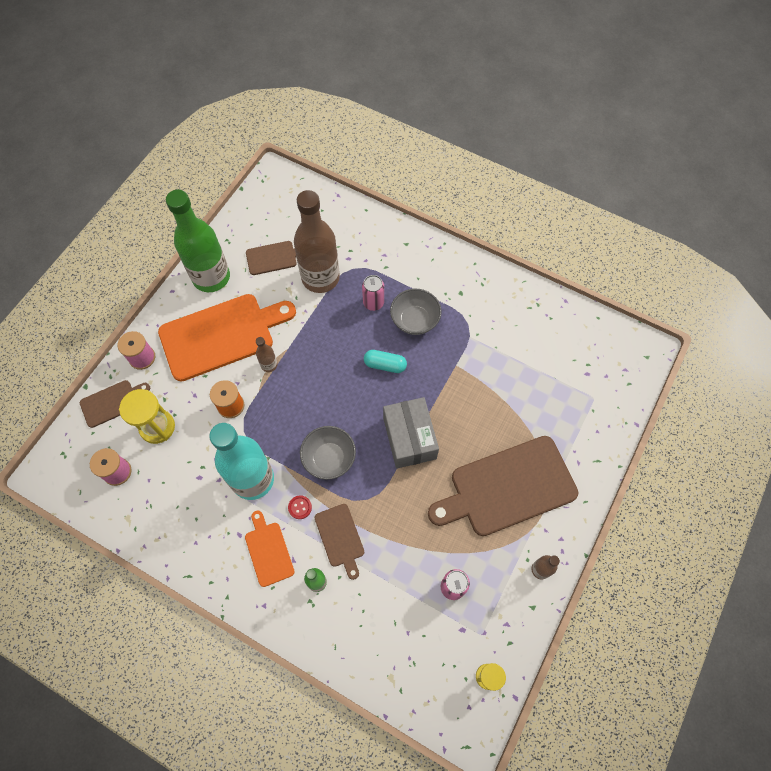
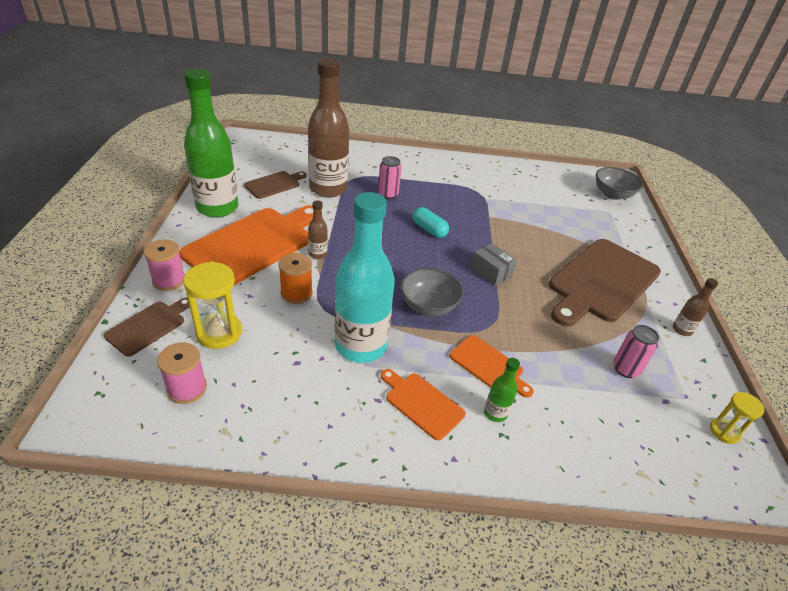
camera: 30 degrees left, 25 degrees down
(300, 507) = (428, 354): red button -> none
(340, 538) = (488, 366): brown cutting board -> orange cutting board
(385, 365) = (429, 229): turquoise capsule -> turquoise capsule turned 60 degrees clockwise
(409, 438) = (491, 272): grey box -> grey box, size x0.59
(415, 320) = (432, 197): grey bowl -> grey bowl (612, 194)

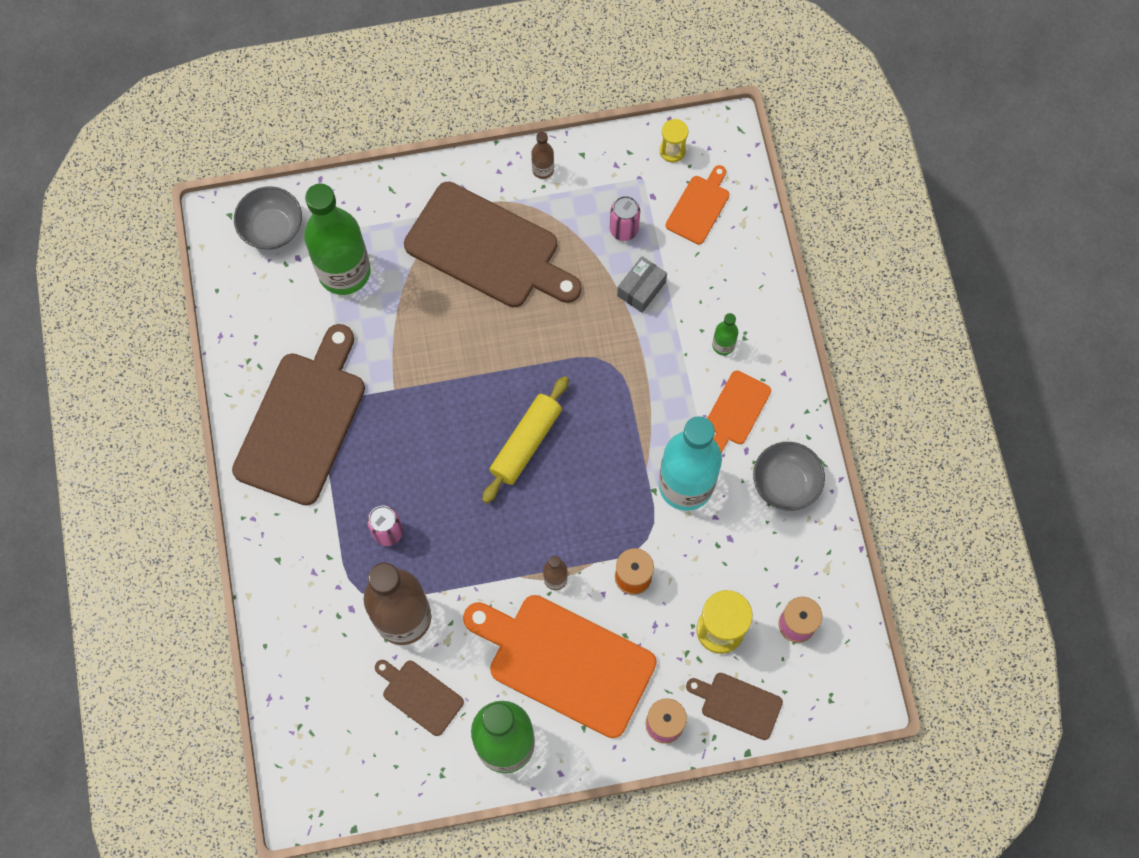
camera: 100 degrees left, 30 degrees up
(428, 306) = (601, 431): grey bowl -> grey bowl (785, 483)
(429, 229) = (454, 460): turquoise capsule -> none
(431, 264) = (526, 443): none -> yellow rolling pin
(474, 180) = (303, 421): none -> brown cutting board
(488, 366) = (667, 358): orange cutting board -> orange cutting board (699, 207)
(491, 272) = (515, 373): grey box -> grey box (641, 289)
(580, 214) = (344, 272): none -> green bottle

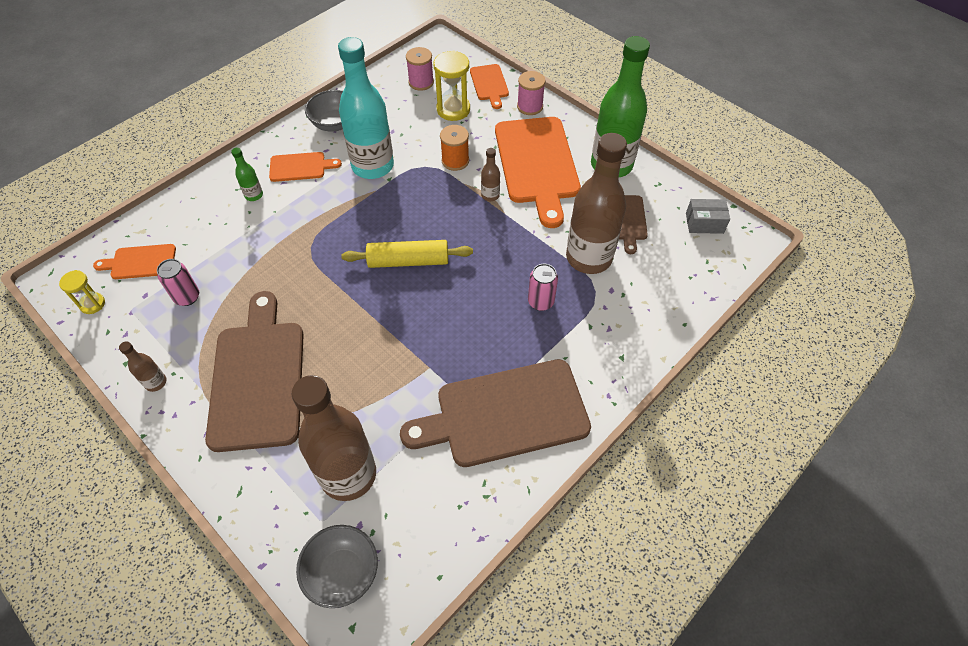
camera: 125 degrees left, 15 degrees down
(344, 272) = (348, 475): green bottle -> brown bottle
(641, 289) = (235, 260): grey box -> grey box (704, 223)
(738, 704) = (489, 84): brown cutting board -> orange cutting board

